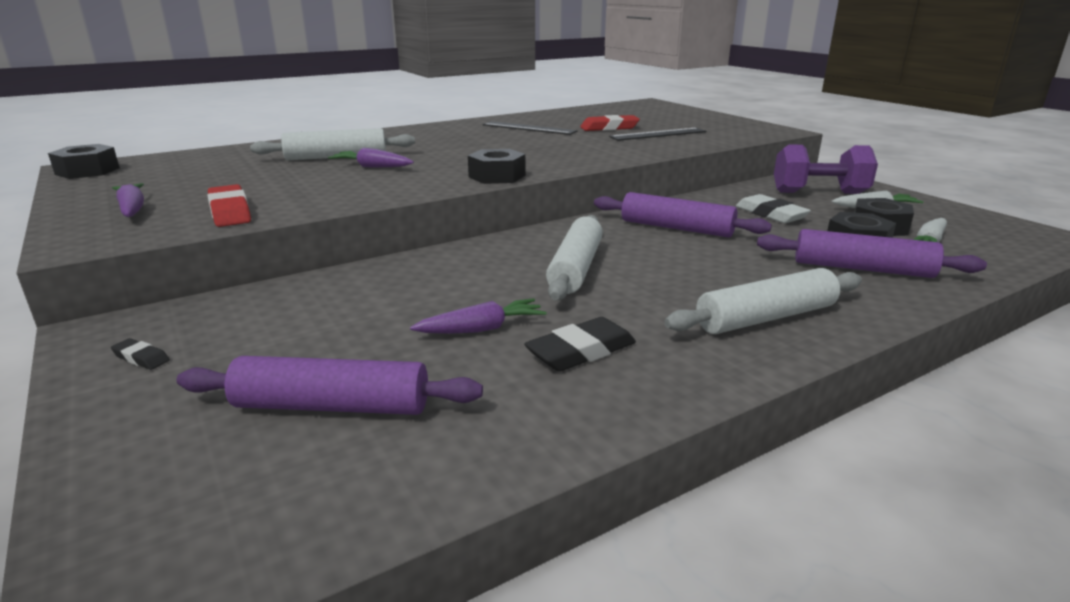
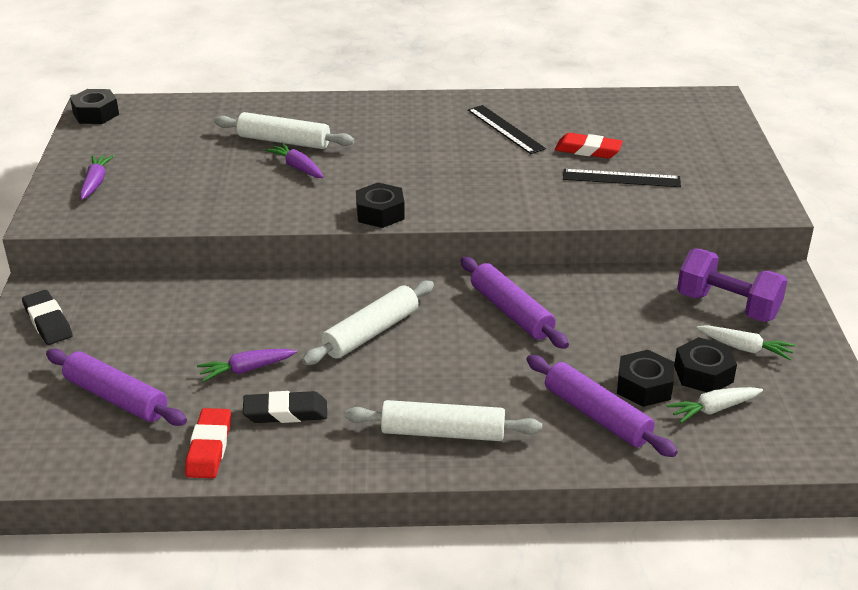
camera: 30 degrees right, 10 degrees up
(141, 358) = (48, 322): black eraser -> black eraser, size x1.93
(230, 212) = (151, 207): red eraser -> red eraser (209, 448)
(482, 329) = (246, 369): purple carrot -> purple carrot turned 150 degrees clockwise
(771, 214) = (625, 322): white eraser -> none

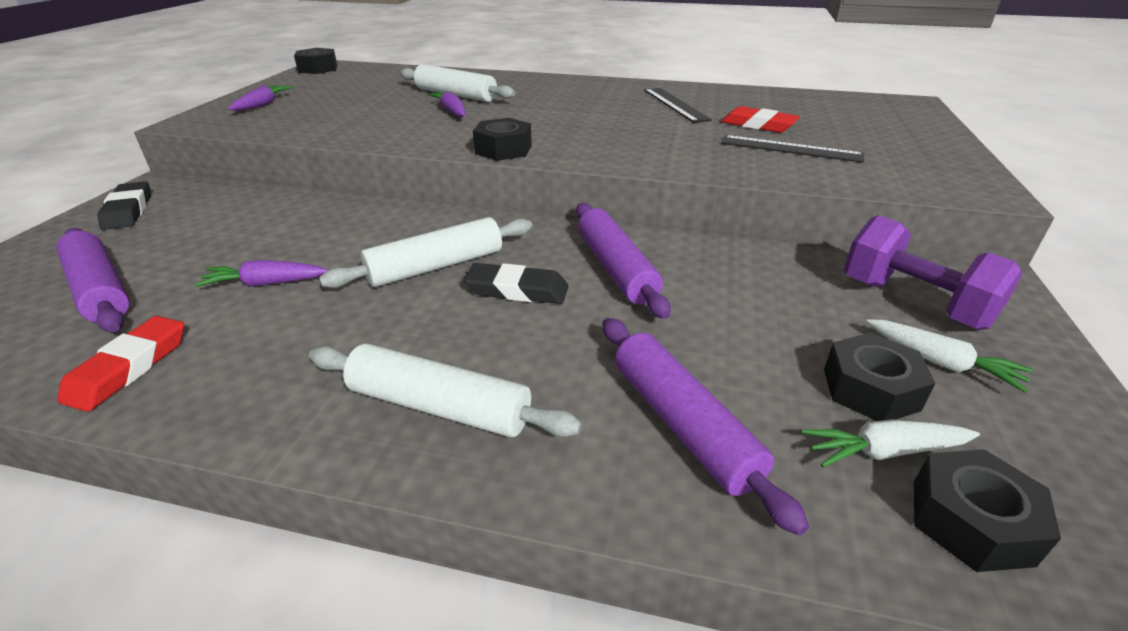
camera: 15 degrees right, 0 degrees up
(285, 412) = (261, 340): black eraser -> black eraser (517, 290)
(644, 386) = (770, 392): black nut -> black nut (970, 521)

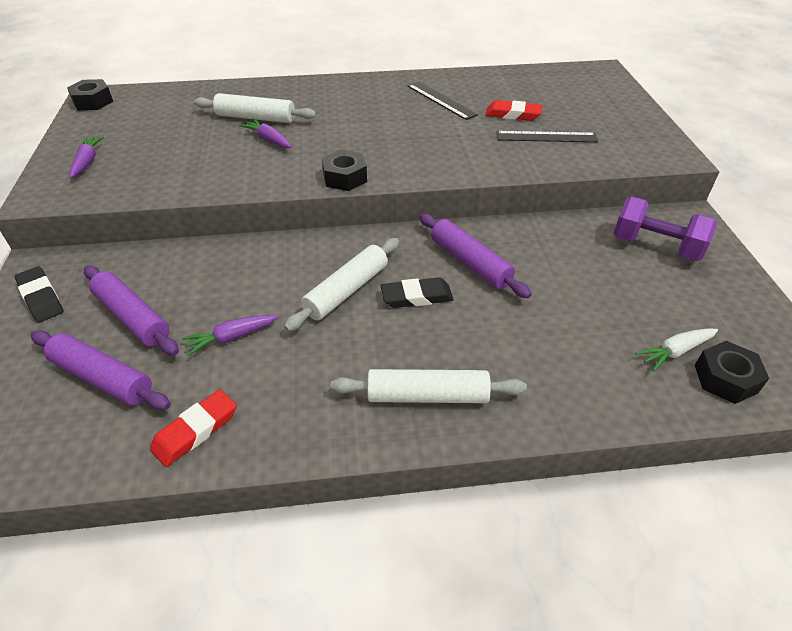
camera: 20 degrees left, 10 degrees up
(129, 368) = (195, 430): red eraser -> red eraser turned 45 degrees clockwise
(683, 424) = (570, 366): purple rolling pin -> purple rolling pin (133, 317)
(870, 389) = (654, 314): black nut -> none
(941, 363) = (683, 286): white carrot -> none

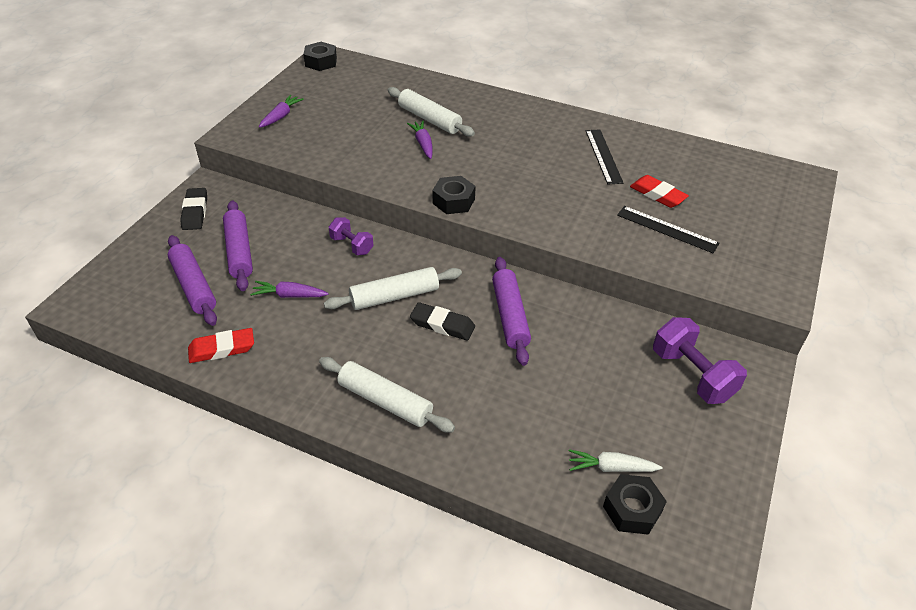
camera: 30 degrees right, 0 degrees up
(260, 261) = (352, 245): none -> purple dumbbell

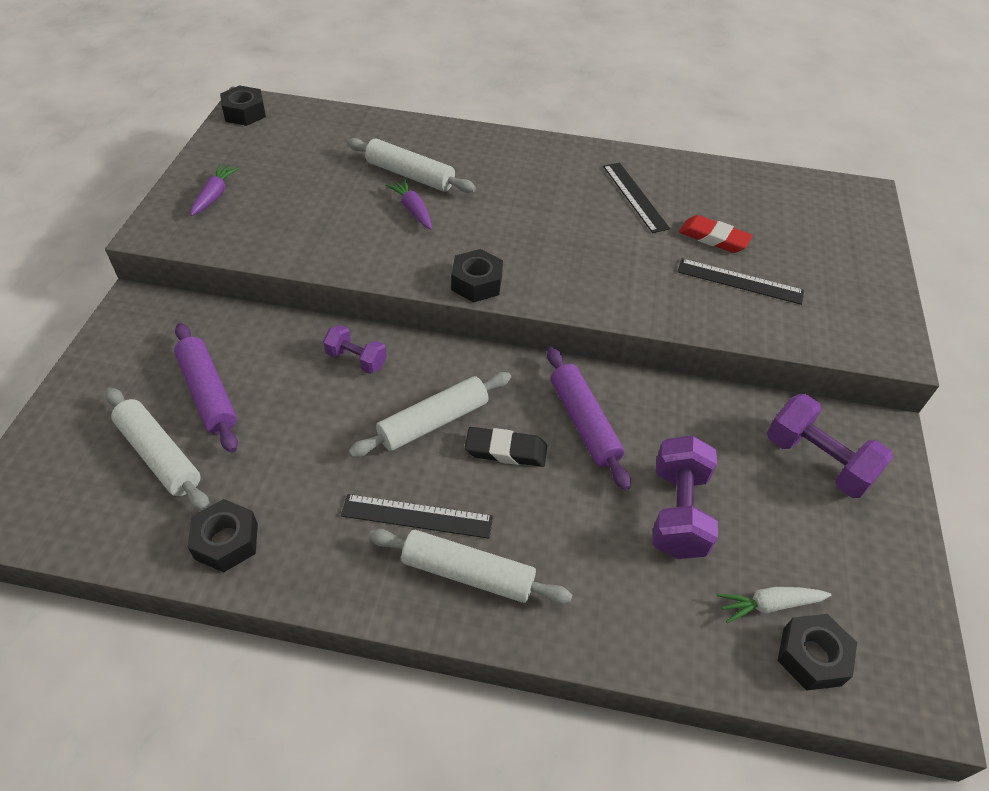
camera: 15 degrees left, 5 degrees up
(194, 286) = (159, 455): purple rolling pin -> white rolling pin
(195, 212) = (129, 346): black eraser -> none
(222, 349) = (226, 541): red eraser -> black nut
(289, 295) = (296, 445): purple carrot -> none
(361, 357) = (417, 516): none -> black ruler
(562, 390) = (678, 512): none -> purple dumbbell

